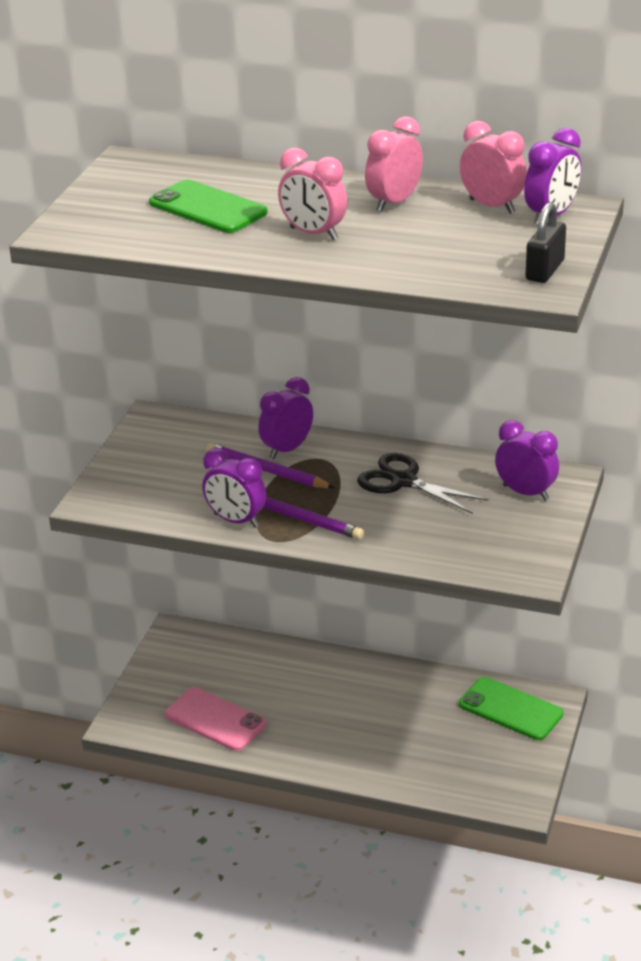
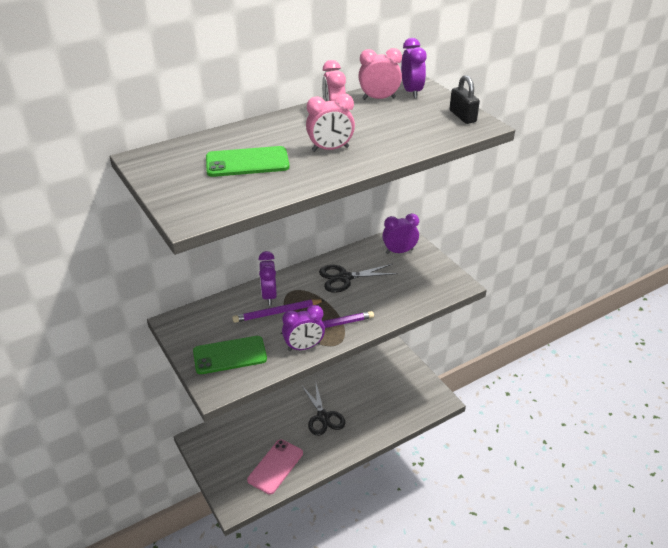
camera: 50 degrees left, 5 degrees up
(215, 720) = (275, 466): pink phone -> pink phone turned 45 degrees counterclockwise
(342, 710) = (323, 417): none -> black scissors
(510, 709) = (385, 365): green phone -> green phone (230, 355)

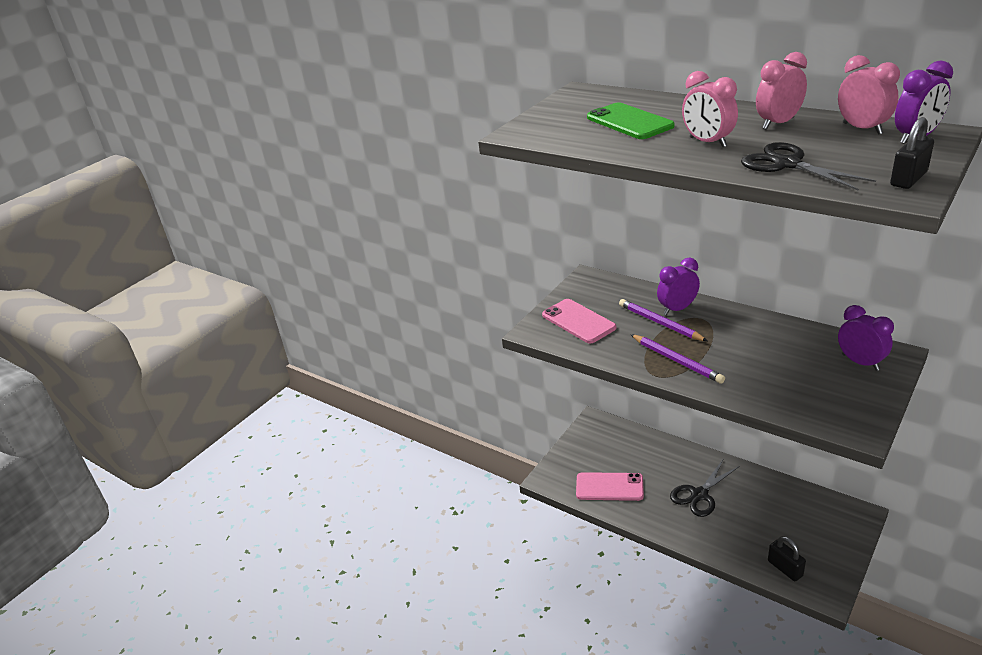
camera: 70 degrees right, 5 degrees down
(230, 355) = (578, 321): green phone -> pink phone
(304, 347) = (630, 357): purple clock -> none
(344, 278) = (761, 342): black scissors -> black scissors (787, 164)
(412, 409) = (785, 568): none -> black padlock

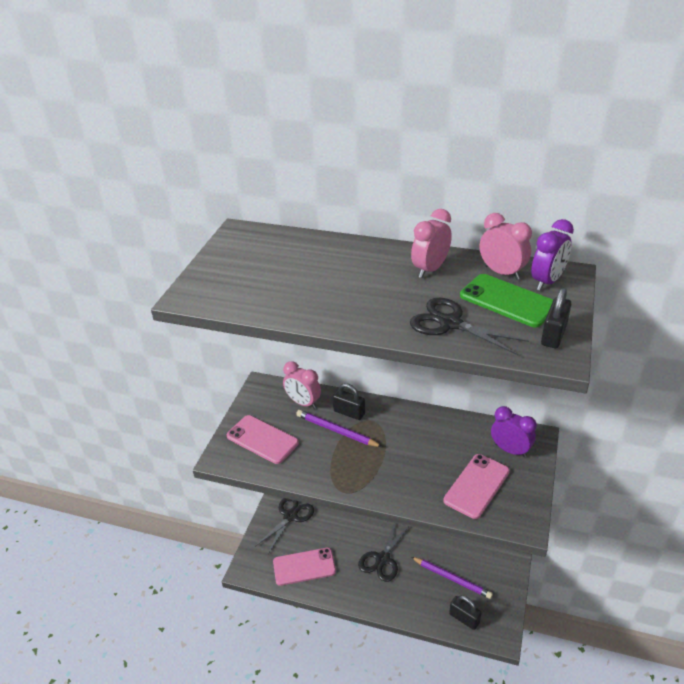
camera: 20 degrees left, 5 degrees up
(604, 439) = (290, 516): none -> black scissors
(629, 122) = (296, 274): green phone -> green phone (507, 301)
(677, 309) = (349, 412): purple clock -> black padlock
(677, 361) = (360, 472): purple pencil -> purple pencil (452, 578)
(707, 142) = (374, 298): pink clock -> pink clock (303, 403)
(810, 389) = (476, 486): none -> pink phone

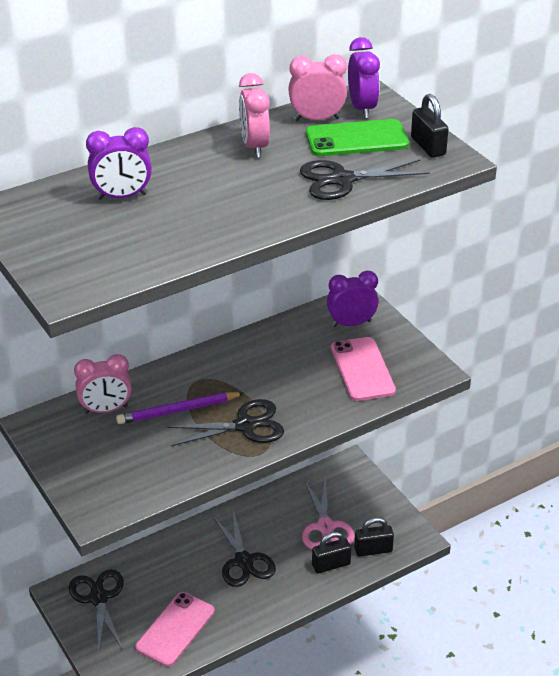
camera: 50 degrees left, 0 degrees up
(262, 439) = (114, 468): pink phone -> none
(305, 258) = (122, 196): none -> purple clock
(349, 412) = (166, 387): black padlock -> black padlock (331, 565)
(359, 468) = (245, 425): none -> black scissors
(452, 578) = (325, 527): purple pencil -> pink scissors

